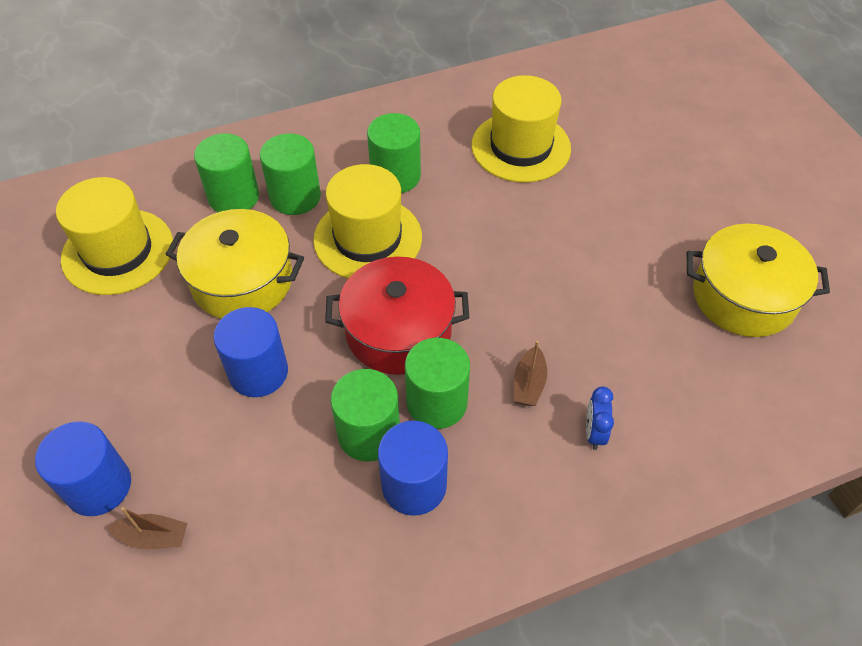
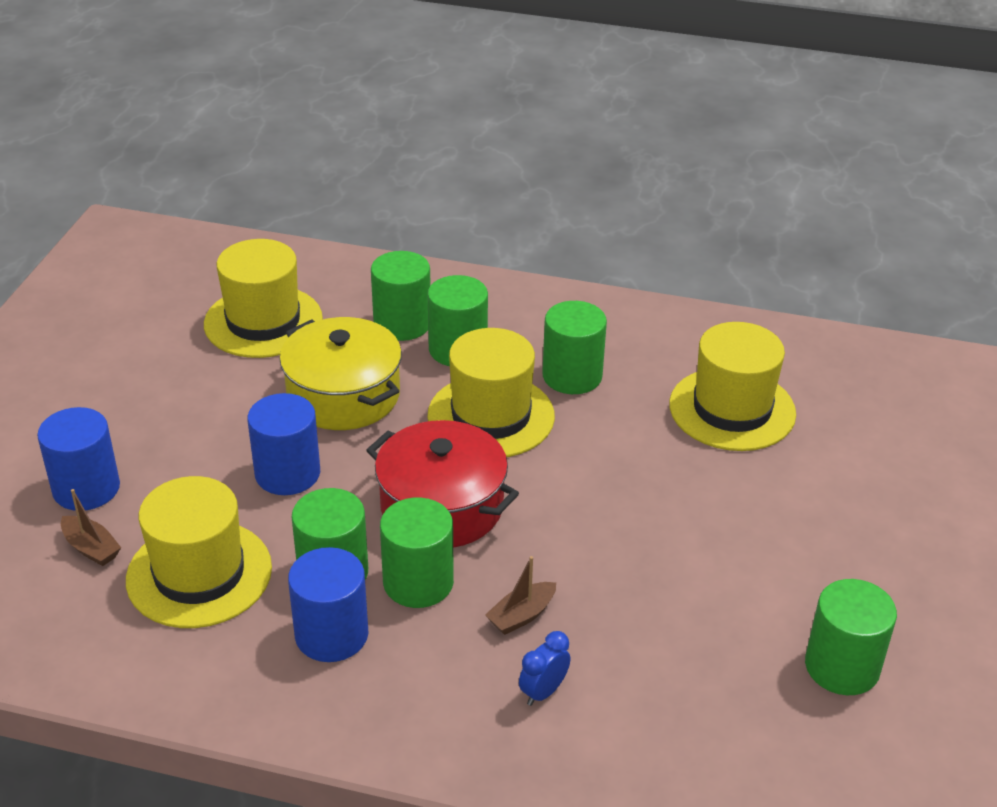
camera: 35 degrees right, 15 degrees down
(266, 501) = (199, 574): none -> yellow hat
(743, 296) = (842, 666): yellow pot -> green cylinder

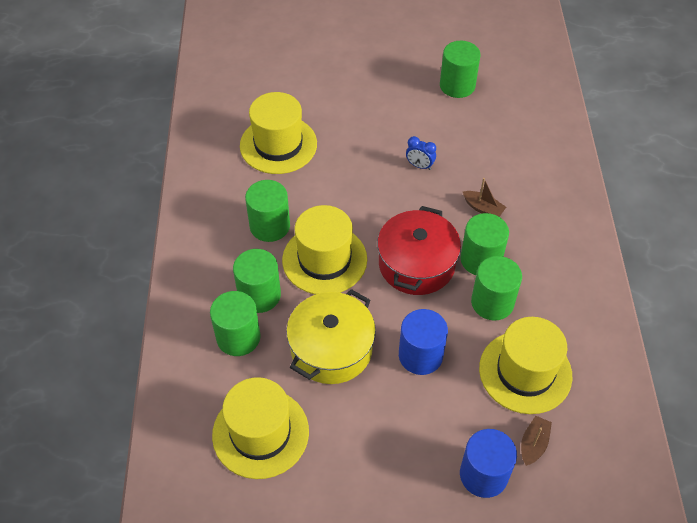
camera: 105 degrees left, 15 degrees up
(331, 634) = (536, 288): blue cylinder -> none
(543, 692) = (527, 189): blue clock -> blue clock (419, 166)

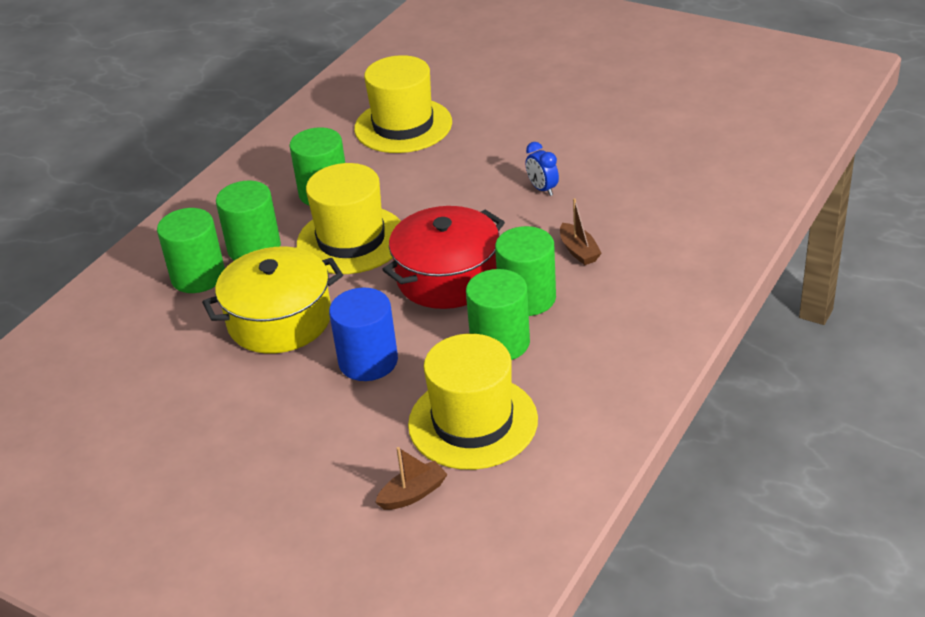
camera: 35 degrees right, 15 degrees down
(260, 433) = (138, 364): yellow hat -> none
(457, 85) = (664, 127): green cylinder -> none
(483, 474) = (327, 497): blue cylinder -> none

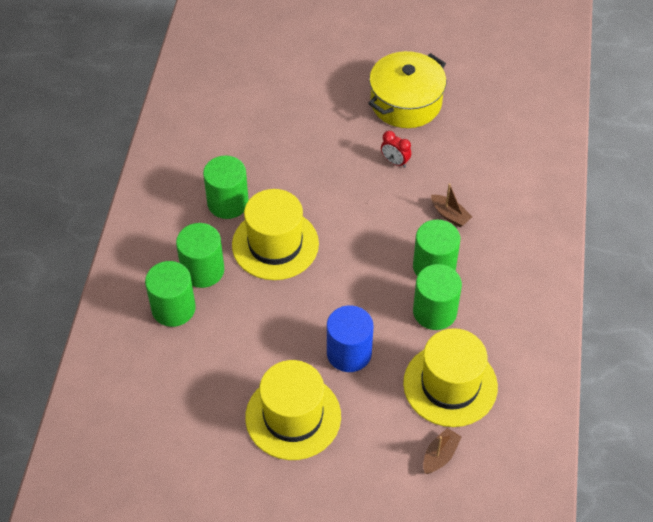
camera: 25 degrees left, 15 degrees up
(279, 320) = (262, 333): yellow pot -> yellow pot (406, 102)
(403, 126) = (254, 120): yellow hat -> yellow hat (293, 416)
(447, 277) = (367, 262): red pot -> none
(542, 189) = (395, 162): blue clock -> red clock

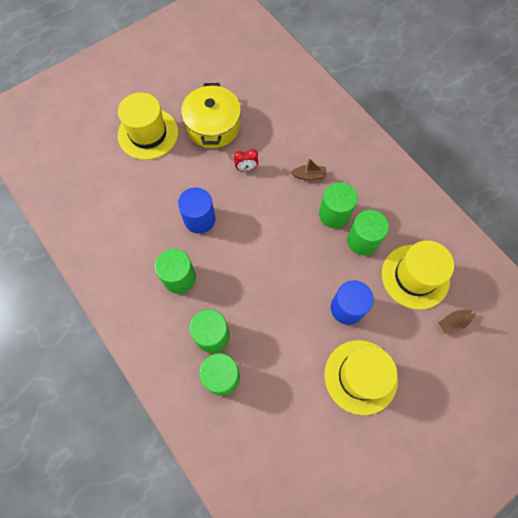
camera: 45 degrees left, 15 degrees up
(275, 244) = (236, 279): yellow hat -> yellow hat (148, 133)
(300, 170) = (199, 219): none -> blue cylinder
(440, 455) = (453, 322): brown boat -> brown boat turned 105 degrees counterclockwise

